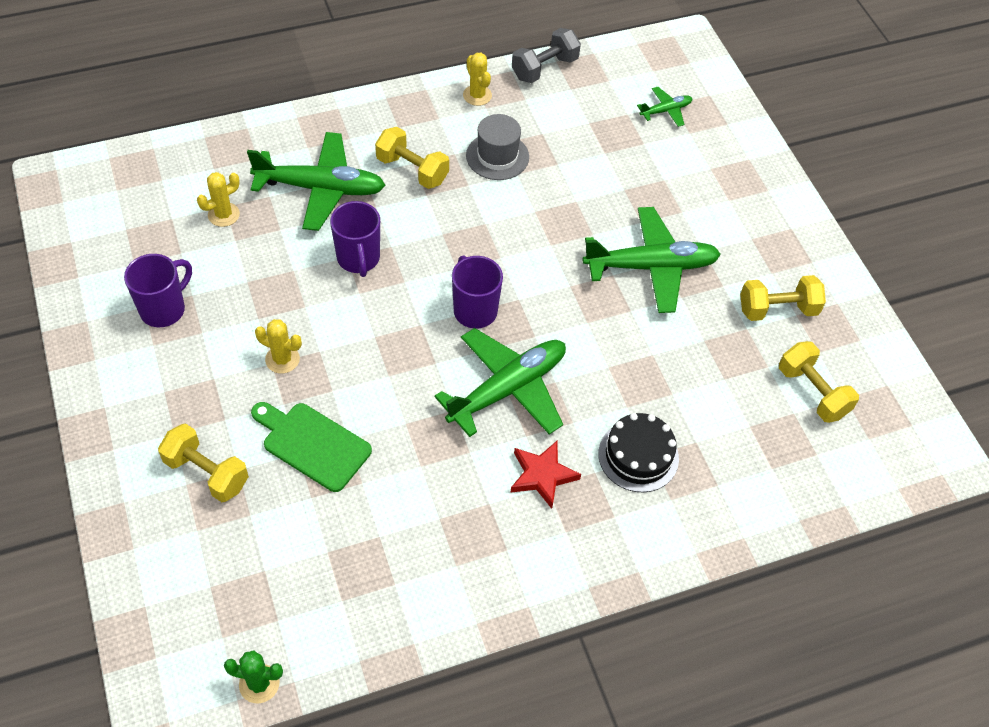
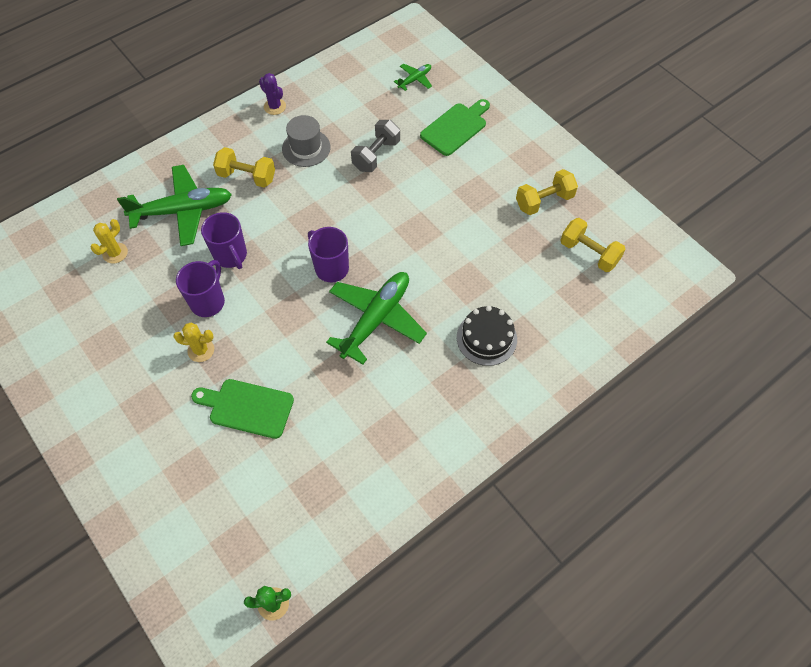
camera: 15 degrees left, 5 degrees up
(164, 309) = (95, 340): purple mug -> purple mug (208, 301)
(207, 473) = (174, 456): yellow dumbbell -> none
(477, 95) = (275, 107): yellow cactus -> purple cactus
(542, 475) = (424, 375): red star -> none
(544, 68) = (317, 72): grey dumbbell -> grey dumbbell (376, 155)
(651, 267) = (446, 197): green plane -> none
(696, 185) = (455, 127): none -> green cutting board

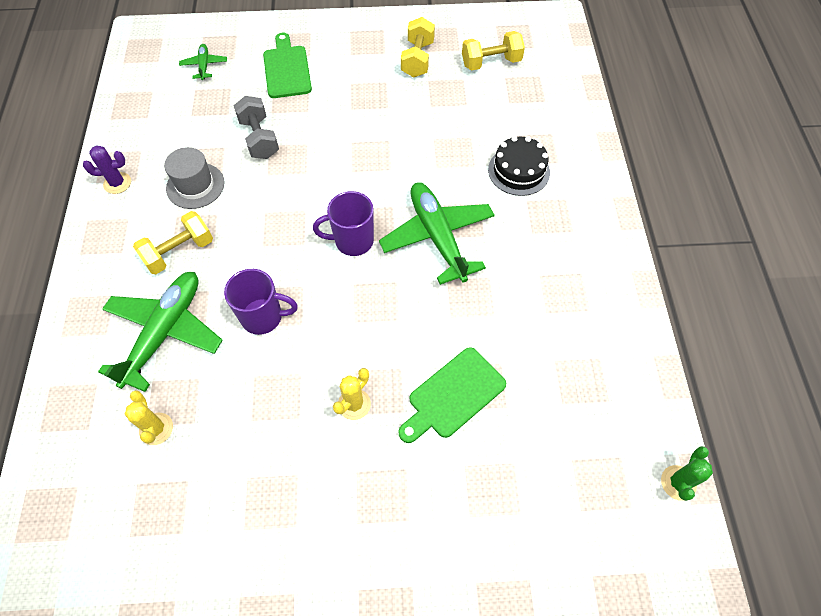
camera: 55 degrees left, 0 degrees up
(208, 301) = (301, 367): purple mug -> none

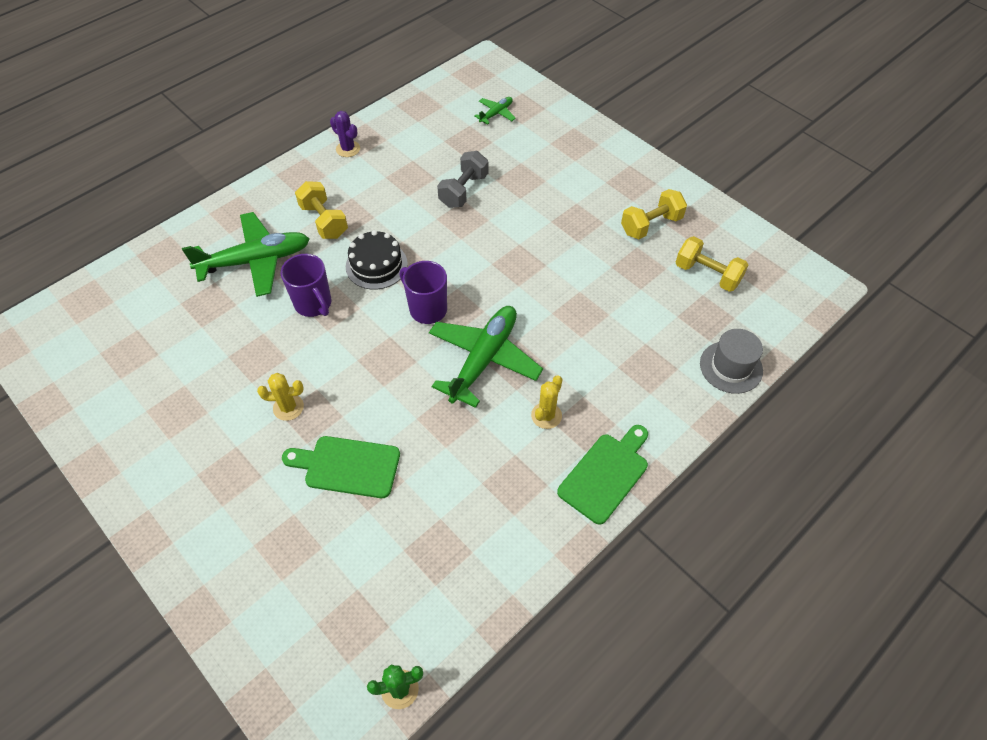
camera: 50 degrees right, 5 degrees down
(156, 429) = (182, 310): yellow cactus -> yellow cactus (546, 415)
(179, 252) = (324, 221): yellow dumbbell -> yellow dumbbell turned 45 degrees clockwise
(195, 185) = (386, 188): grey hat -> grey hat (731, 367)
(287, 69) = (546, 158): green cutting board -> green cutting board (606, 474)
(518, 171) = (609, 370): black cake -> black cake (376, 265)

